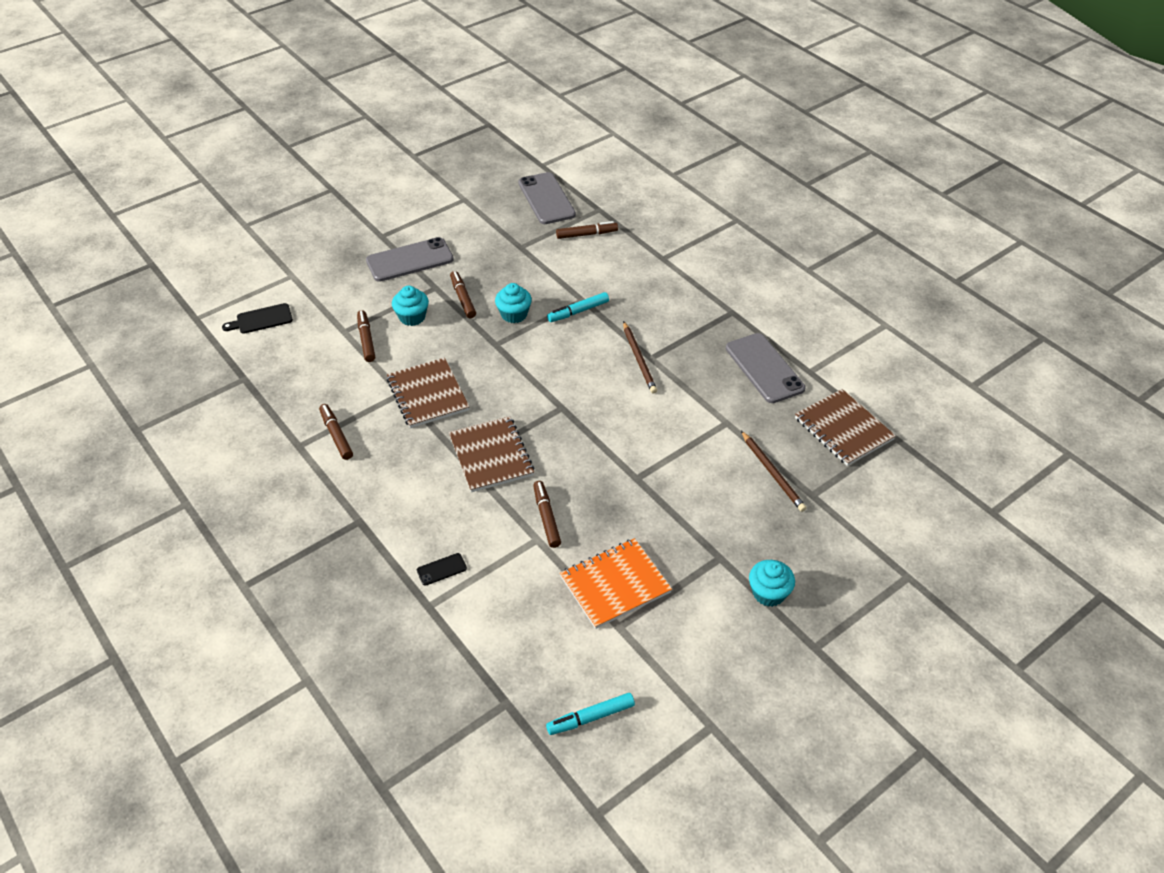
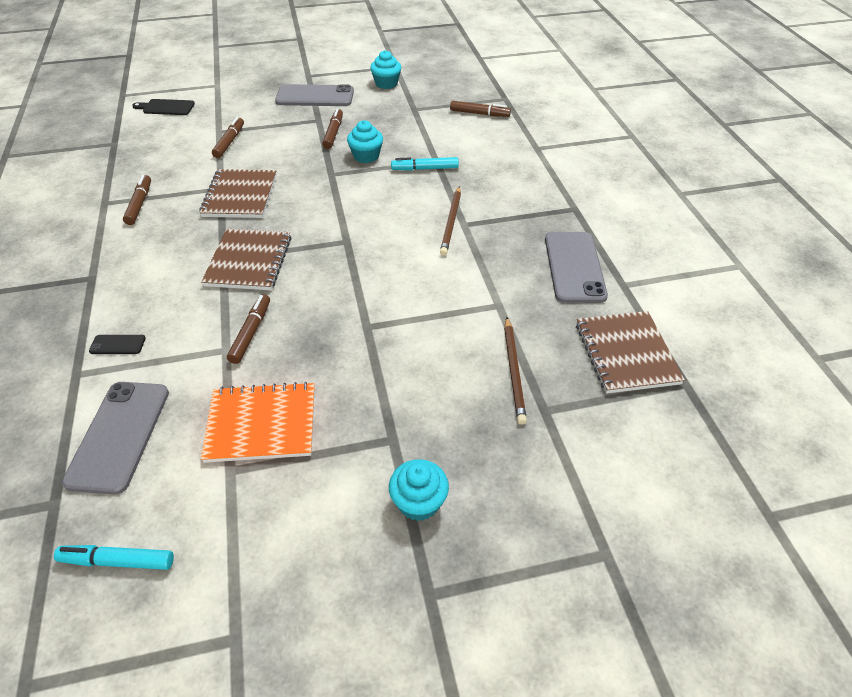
camera: 25 degrees right, 0 degrees up
(412, 317) = (280, 136): turquoise cupcake -> turquoise cupcake (386, 83)
(546, 199) = (464, 81): grey phone -> grey phone (119, 435)

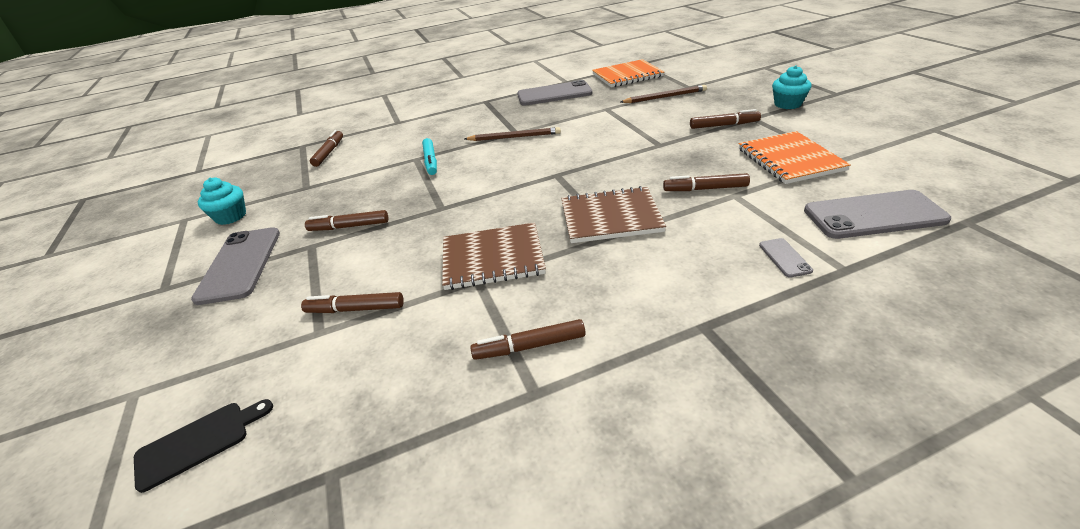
camera: 95 degrees left, 10 degrees down
(117, 345) = (784, 258): black phone -> grey phone
(117, 561) = (957, 178): turquoise marker -> none
(166, 107) = (198, 442): black cutting board -> black cutting board turned 120 degrees counterclockwise
(366, 156) = (404, 195): turquoise cupcake -> none
(386, 400) = (724, 125): none -> brown marker
(626, 353) = (627, 75): brown notebook -> orange notebook

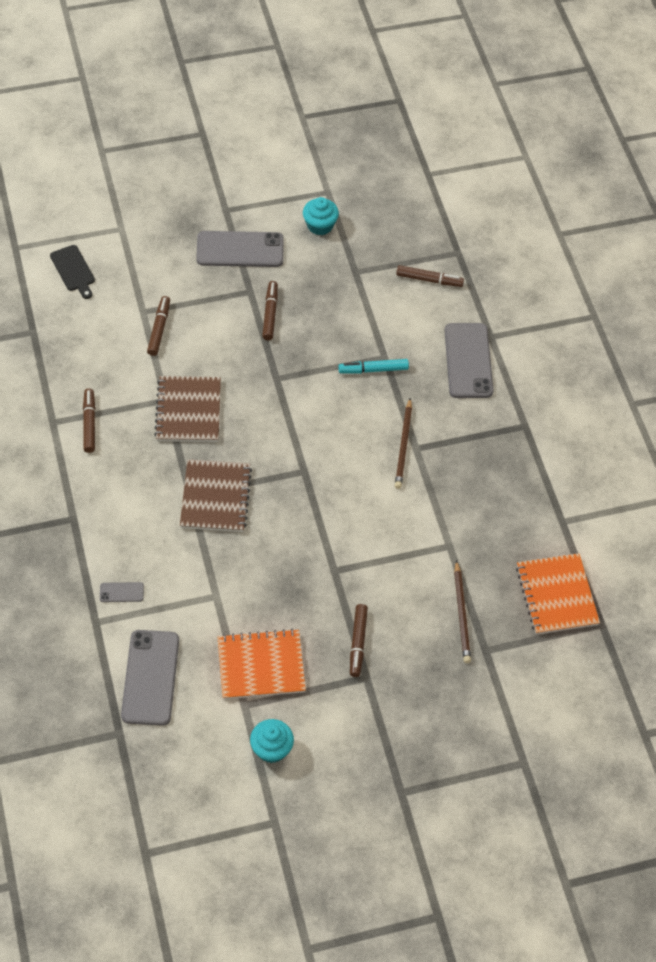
camera: 90 degrees right, 20 degrees up
(554, 94) = (519, 501): grey phone -> grey phone (468, 361)
(705, 189) = (234, 578): brown marker -> none
(787, 104) = (390, 727): turquoise cupcake -> turquoise cupcake (271, 749)

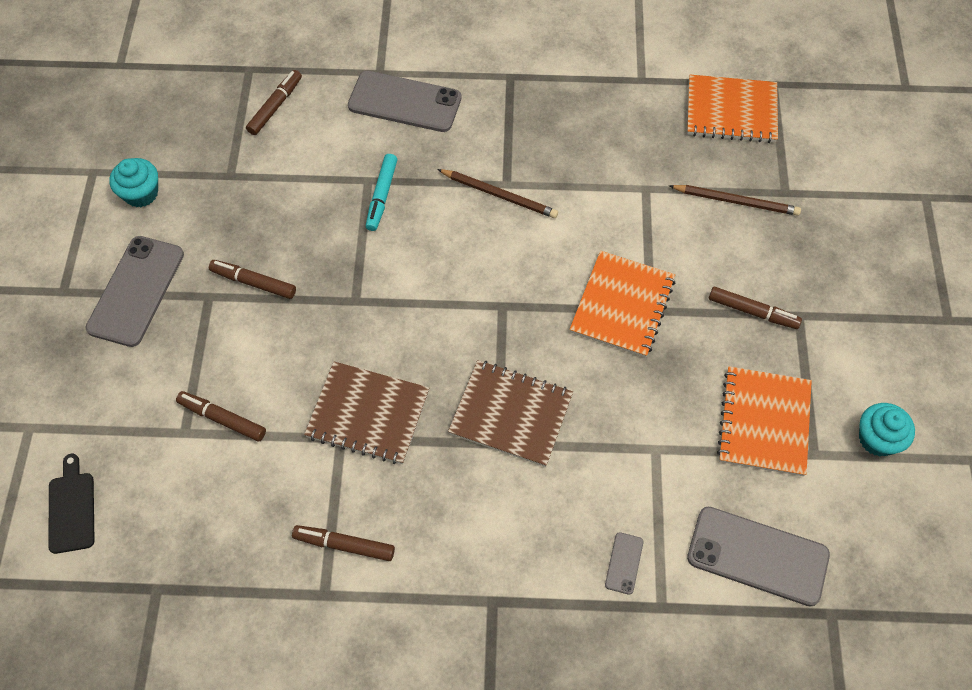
camera: 70 degrees left, 5 degrees up
(73, 270) = (72, 508): black cutting board -> black cutting board turned 90 degrees counterclockwise
(332, 550) = (622, 305): none -> orange notebook

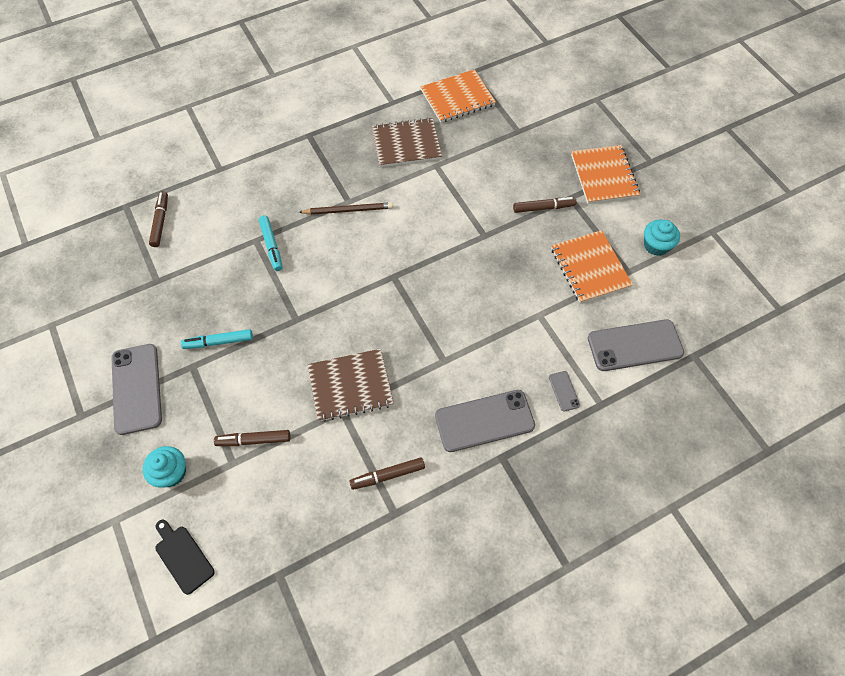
camera: 30 degrees left, 0 degrees up
(141, 193) = (98, 322): turquoise cupcake -> turquoise cupcake (171, 472)
(253, 282) = (218, 342): brown marker -> turquoise marker
(404, 102) = (249, 180): grey phone -> grey phone (484, 421)
(511, 414) = (441, 339): brown notebook -> brown notebook (406, 144)
(622, 305) = (466, 241): orange notebook -> orange notebook (604, 176)
(735, 201) = (493, 149): brown pencil -> none

